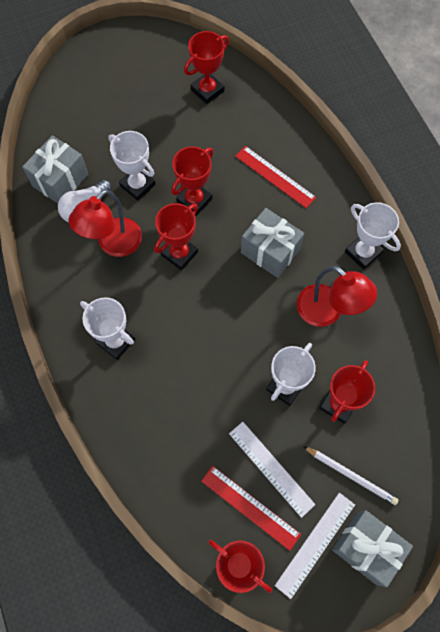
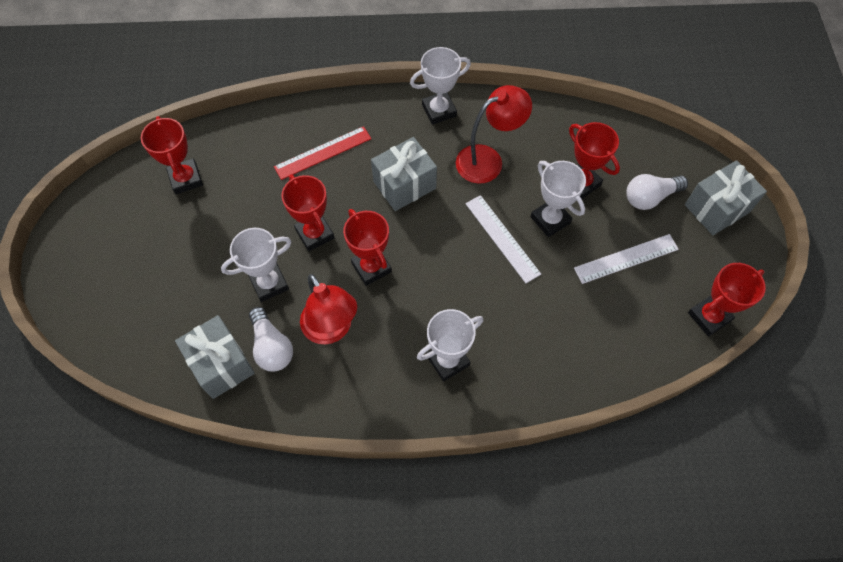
camera: 70 degrees left, 5 degrees down
(250, 507) = (658, 288): red ruler -> none
(315, 544) = (705, 246): white ruler -> white ruler (502, 238)
(350, 475) = (650, 197): white pencil -> white light bulb

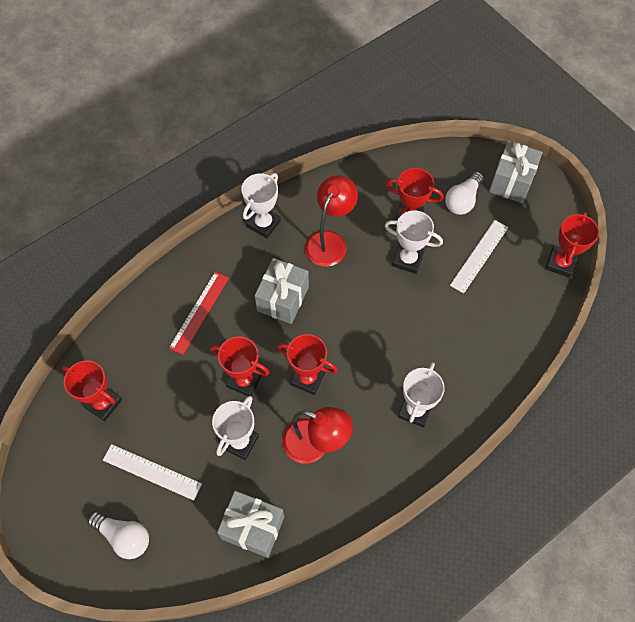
camera: 35 degrees left, 0 degrees up
(271, 347) = (280, 488): white light bulb -> white light bulb (124, 537)
(502, 238) = (385, 295): white ruler -> white ruler (152, 472)

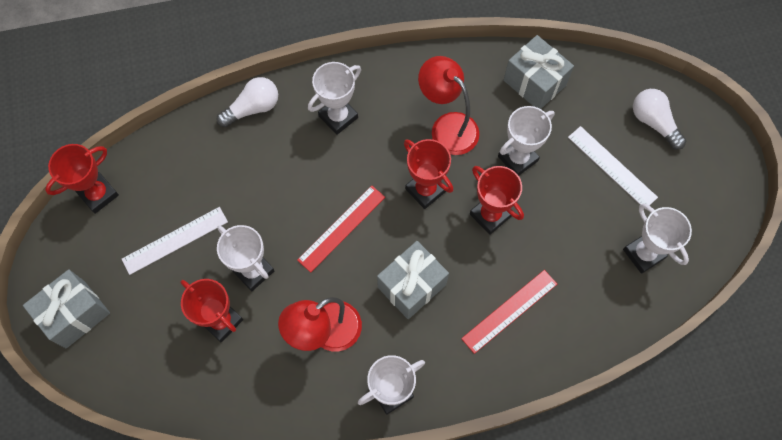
camera: 155 degrees left, 5 degrees up
(103, 403) = (643, 254): red trophy -> white trophy
(359, 318) = (341, 228): none -> red ruler
(462, 200) = (146, 316): white light bulb -> white light bulb (253, 108)

